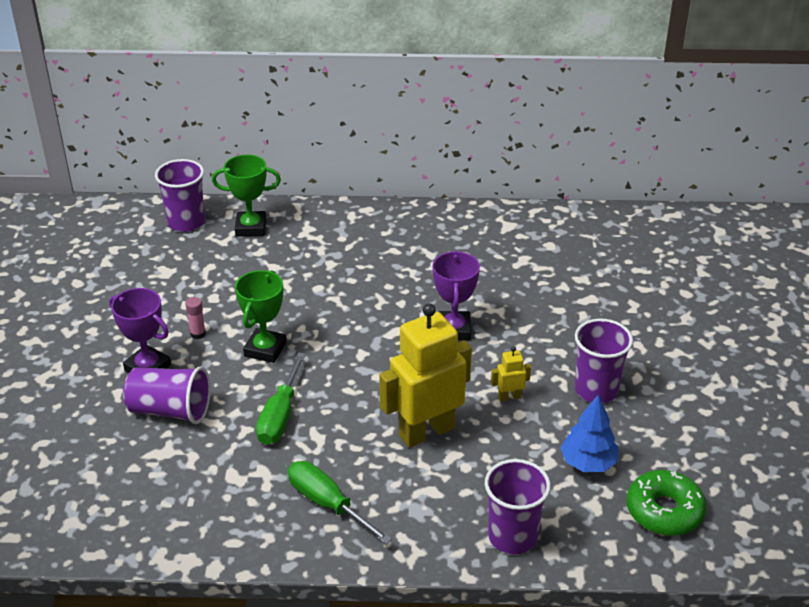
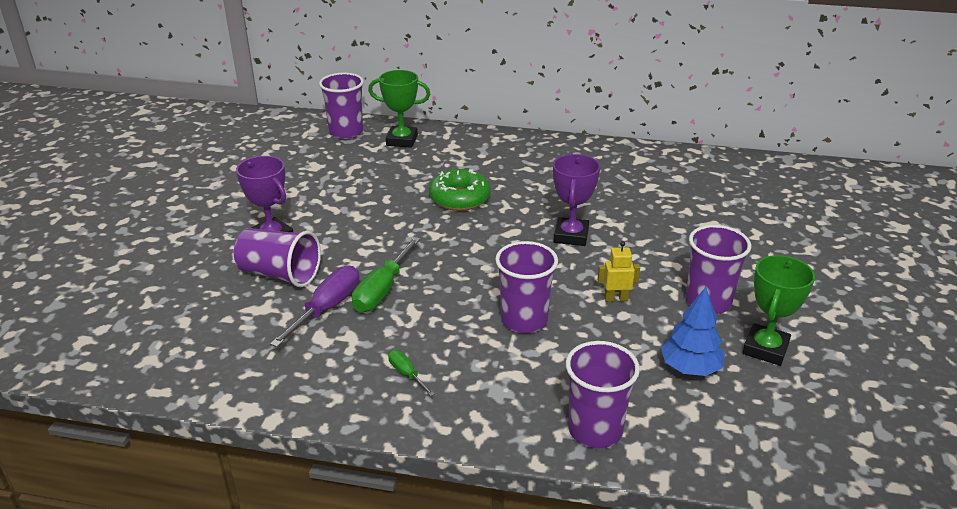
camera: 10 degrees right, 5 degrees down
(198, 334) = (327, 215): pink glue stick -> none
(230, 444) = (327, 309): none -> purple screwdriver
(265, 349) = (385, 234): green trophy -> green trophy (765, 349)
(328, 504) = (407, 374): green screwdriver -> green screwdriver, size x0.52
(426, 432) = (524, 320): yellow robot -> purple cup
(664, 511) = (770, 426): green donut -> green donut (459, 198)

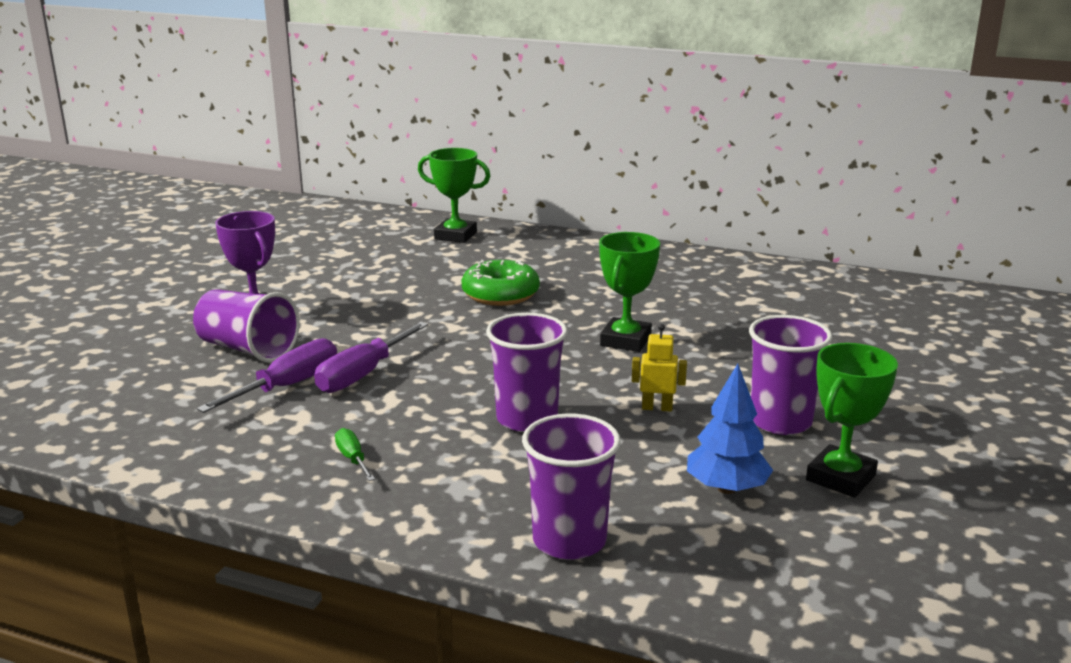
camera: 10 degrees right, 10 degrees down
(346, 132) = (392, 224): purple cup -> none
(382, 290) = (363, 374): green screwdriver -> purple screwdriver
(571, 236) = (625, 340): purple trophy -> green trophy

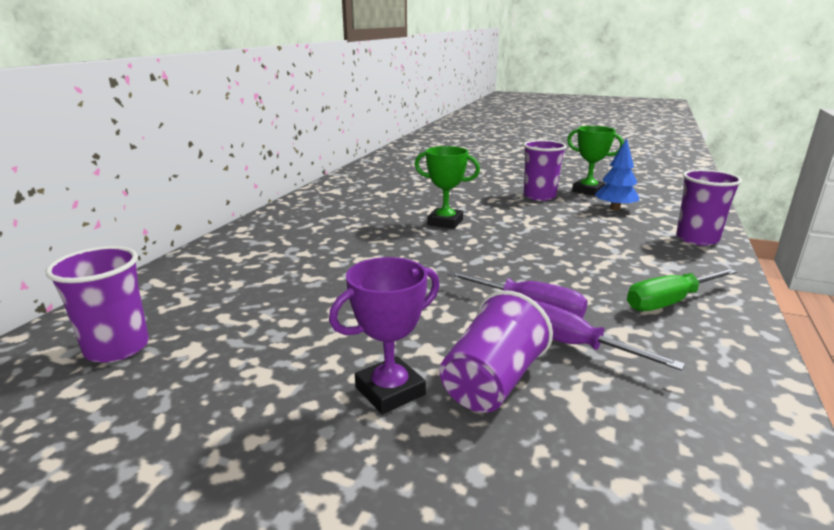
camera: 90 degrees left, 0 degrees up
(353, 459) = (669, 302): green screwdriver -> green screwdriver, size x1.91
(455, 236) = (185, 282): green trophy -> none
(500, 294) = (355, 259): green donut -> none
(527, 419) = (571, 248): purple cup -> purple cup (117, 348)
(657, 408) = (537, 218): yellow robot -> none

